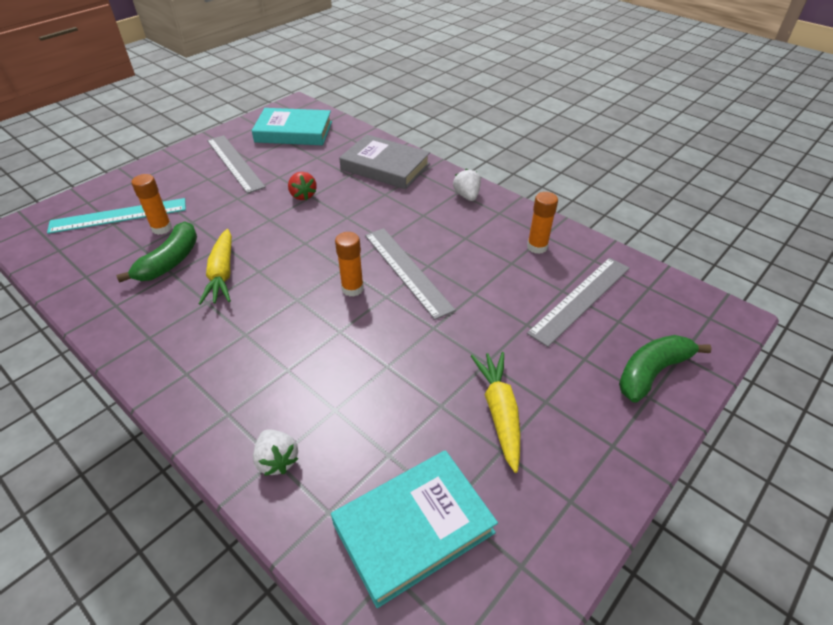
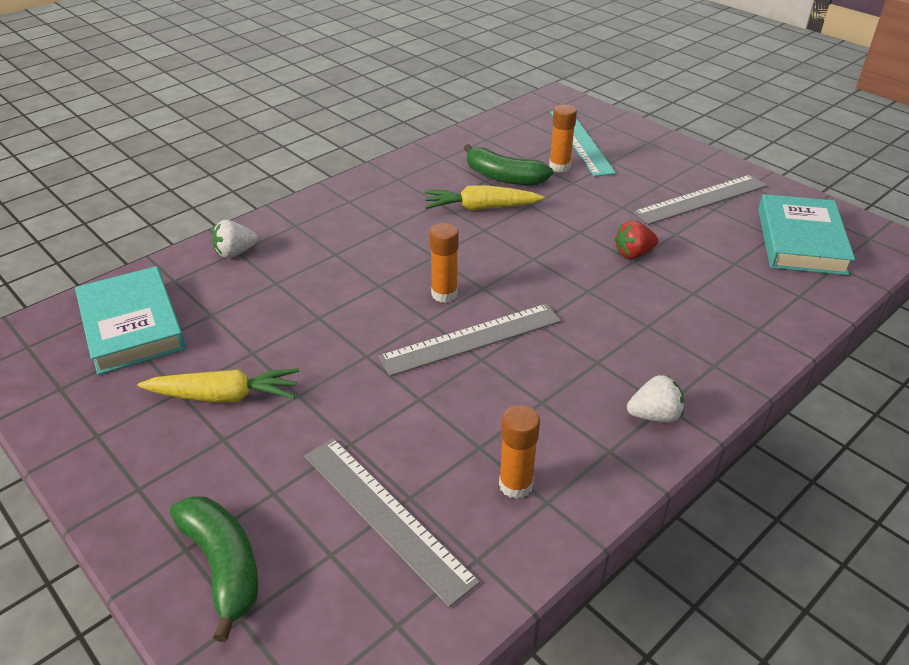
camera: 95 degrees right, 5 degrees down
(385, 167) = (724, 328): grey book -> none

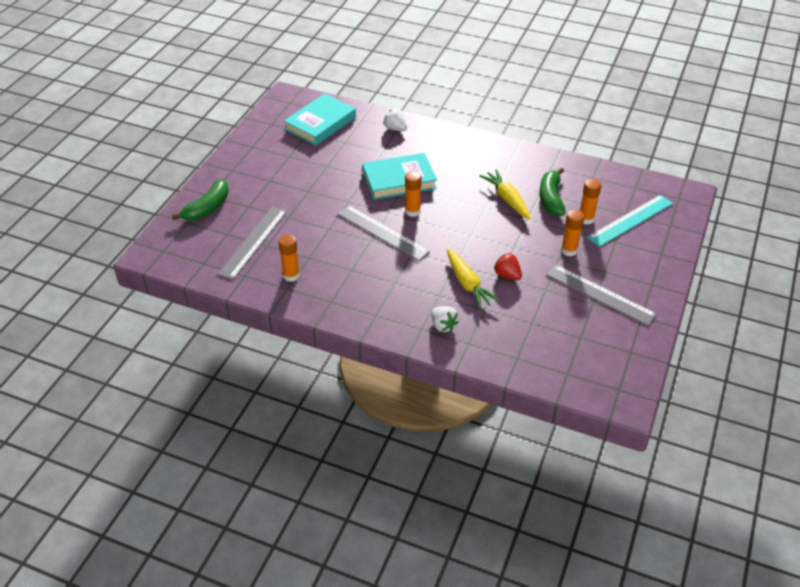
camera: 65 degrees right, 5 degrees up
(224, 396) = (293, 170): yellow carrot -> yellow carrot (467, 284)
(610, 195) = (569, 250): none -> orange glue stick
(654, 415) = (365, 312): white strawberry -> white strawberry (443, 326)
(800, 241) = (585, 352): turquoise book -> turquoise book (399, 180)

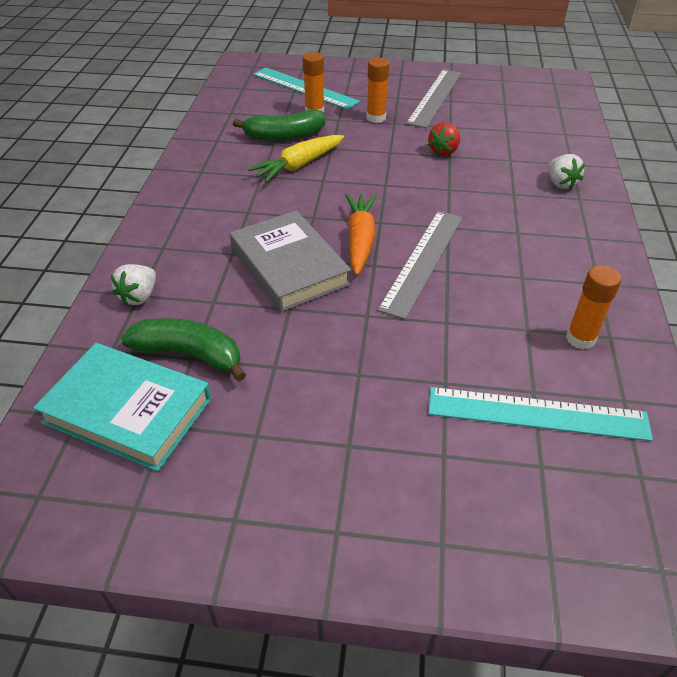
camera: 105 degrees left, 0 degrees up
(207, 208) = (486, 532): green banana -> green banana (189, 354)
(253, 242) = (537, 414): grey ruler -> turquoise ruler
(399, 180) = (289, 266): turquoise book -> grey book
(412, 211) = (360, 240): orange glue stick -> orange carrot
(443, 326) = (560, 183): white strawberry -> white strawberry turned 120 degrees clockwise
(467, 284) = (478, 175): yellow carrot -> none

